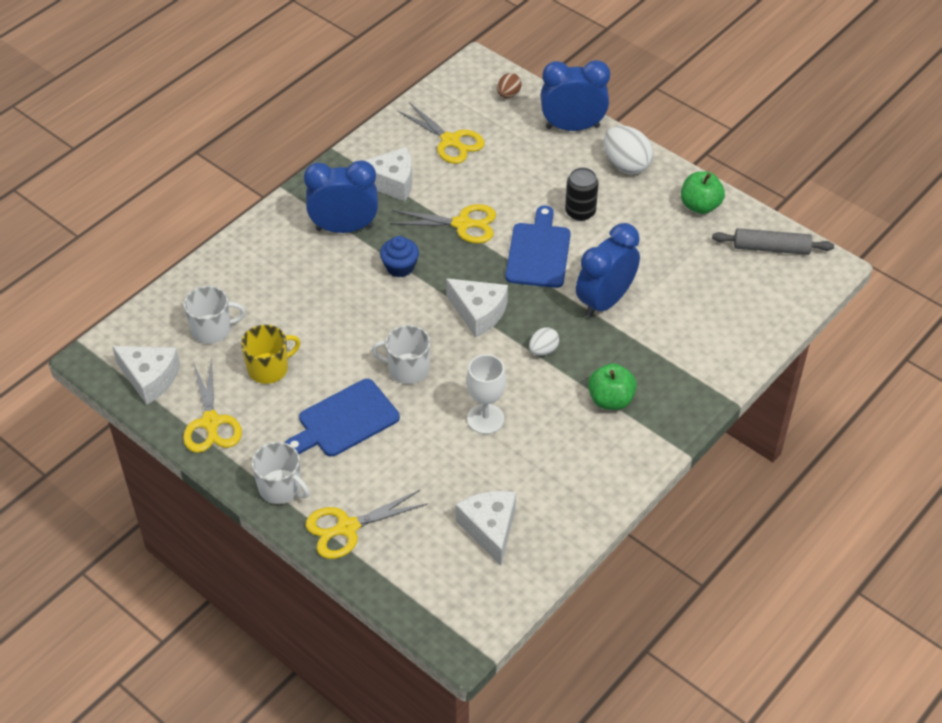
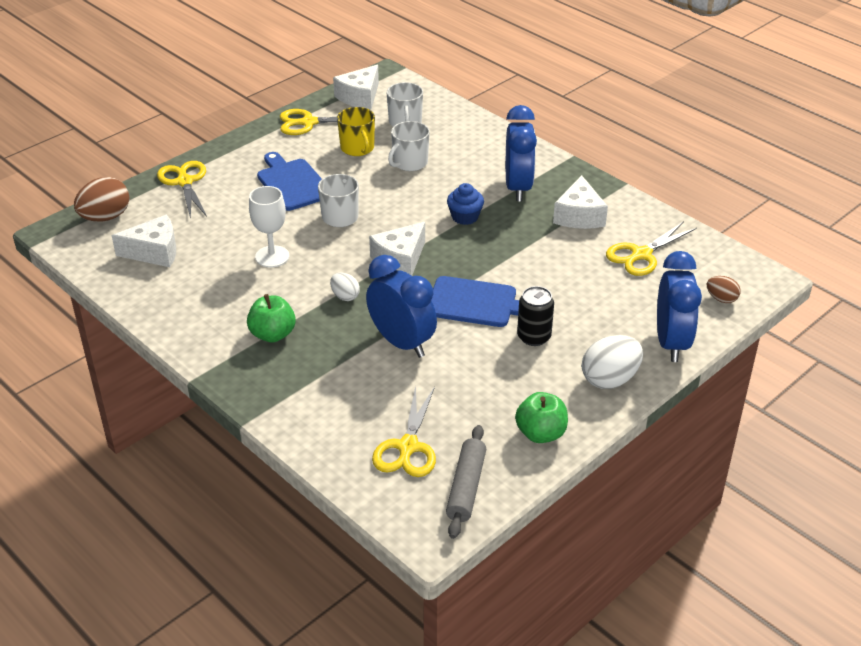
camera: 95 degrees right, 10 degrees down
(281, 488) = (234, 153): white mug -> white mug (409, 163)
(427, 595) = (105, 217): none -> brown egg
(462, 224) = (519, 256): yellow scissors -> yellow scissors (407, 447)

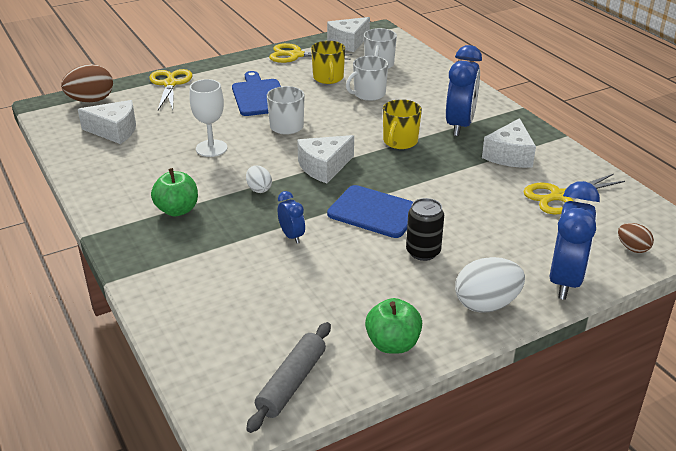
camera: 15 degrees right, 5 degrees down
(402, 343) = (292, 236): blue clock -> blue clock, size x0.49
(407, 447) = (251, 332): yellow scissors -> none
(465, 217) = (400, 141): blue cupcake -> yellow mug

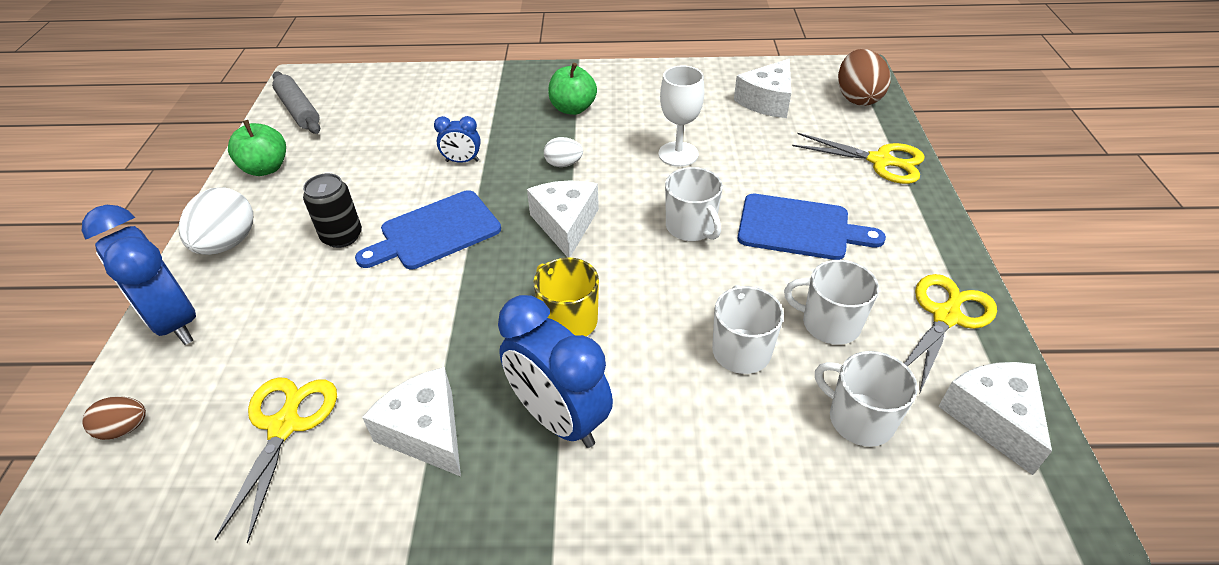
camera: 120 degrees right, 10 degrees up
(328, 78) = (829, 324): yellow mug -> white mug

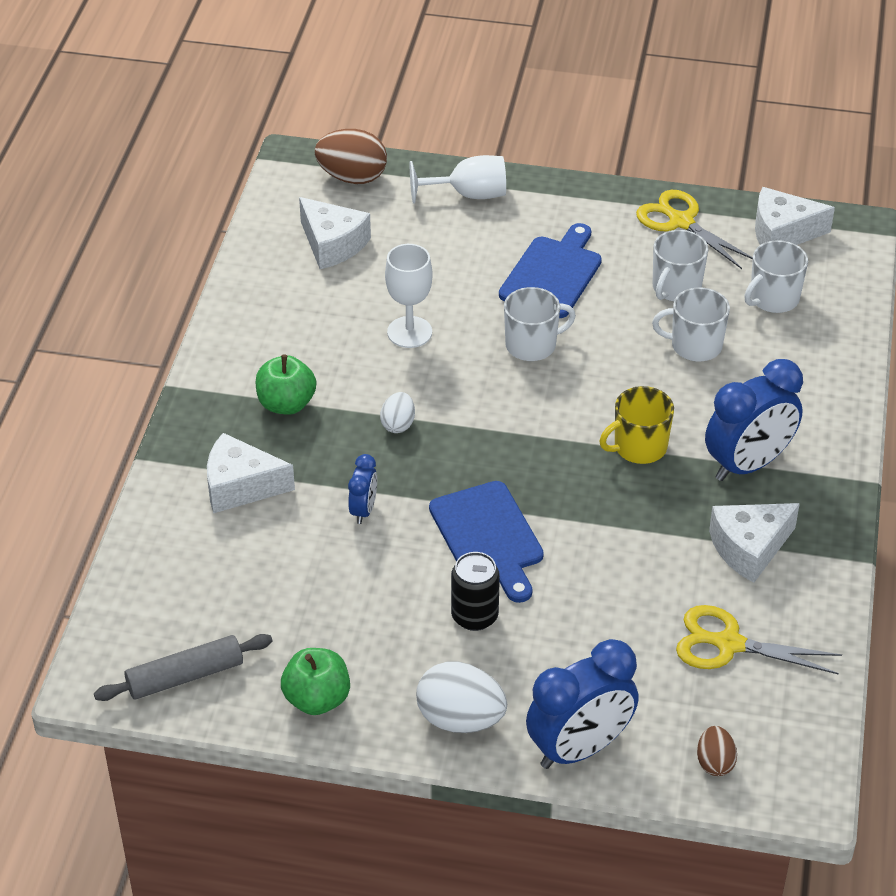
camera: 80 degrees left, 0 degrees up
(565, 224) = (503, 434): white cheese -> white cheese (241, 486)
(880, 161) = (469, 195): yellow scissors -> white goblet

